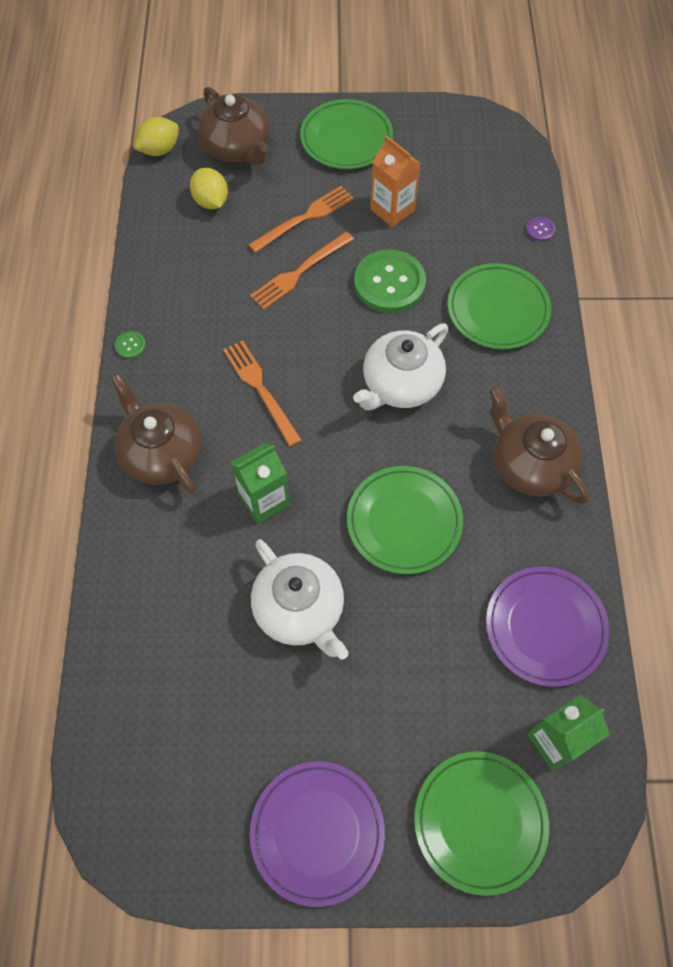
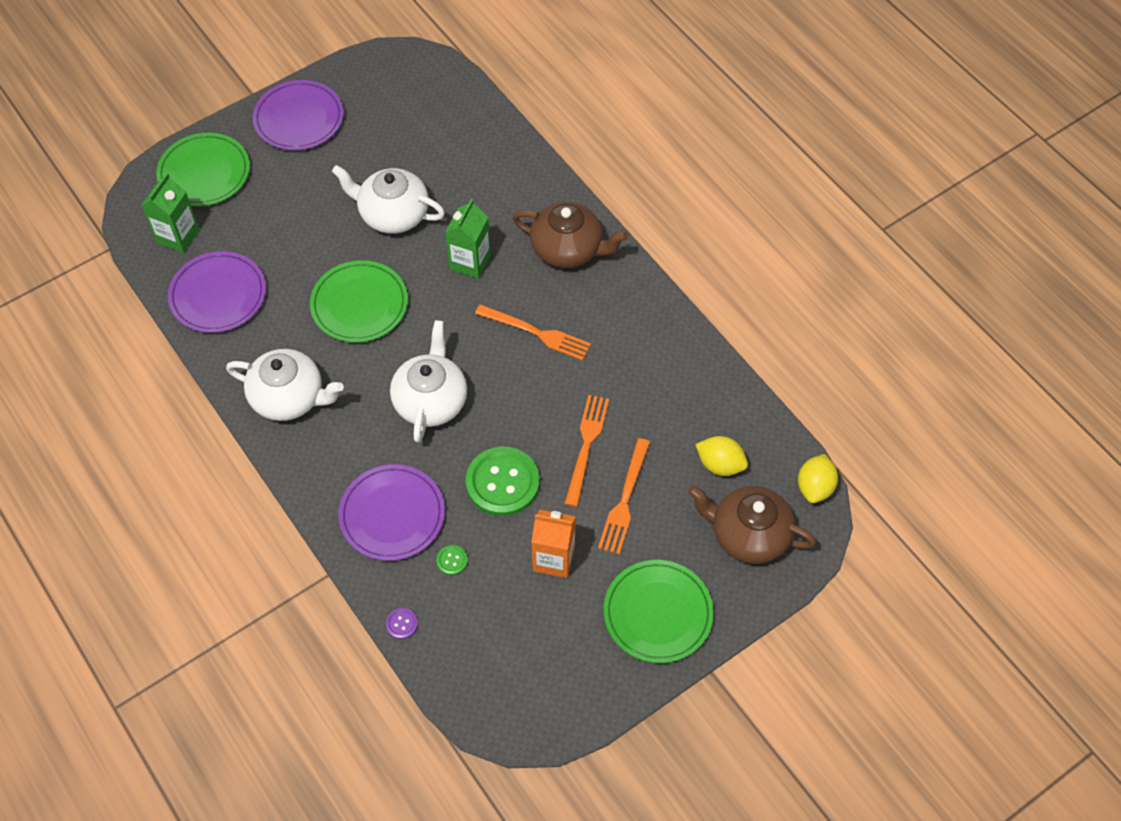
camera: 145 degrees right, 5 degrees down
(130, 345) = (664, 306): green button -> green button (452, 560)
(498, 309) = (392, 515): green plate -> purple plate
(530, 465) = (289, 397): brown teapot -> white teapot

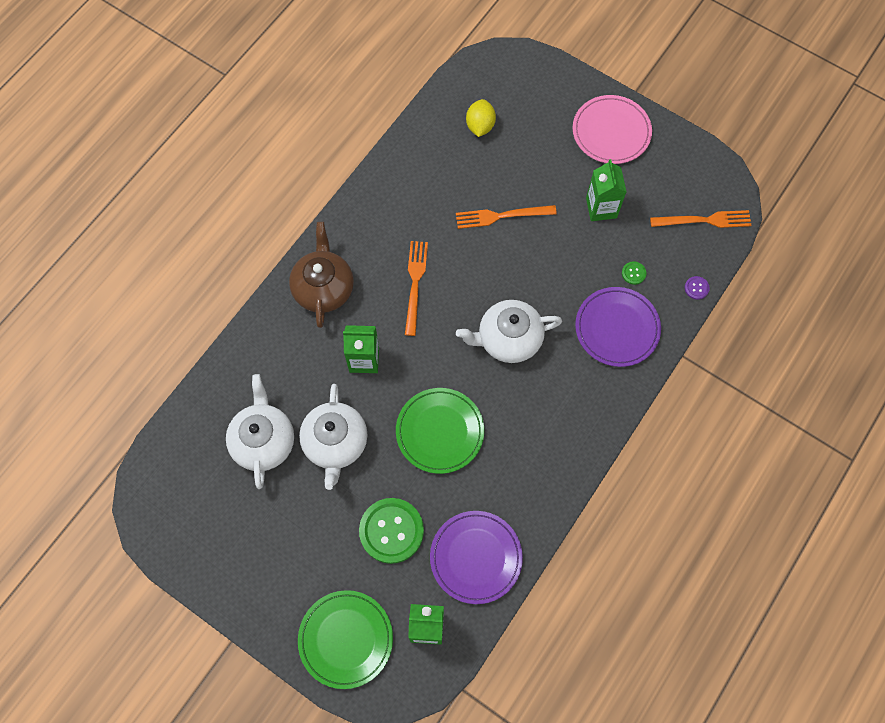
camera: 110 degrees left, 10 degrees up
(289, 397) = (550, 449): white teapot -> white teapot (263, 441)
(299, 119) = (251, 578): purple plate -> none
(502, 482) = (556, 262): green button -> green button (391, 531)
(553, 559) = (601, 208): orange carton -> green carton
(624, 500) = (535, 177): orange fork -> orange fork (704, 220)
(658, 613) = (611, 132): green plate -> pink plate
(748, 534) = (527, 95): brown teapot -> none
(815, 487) = (473, 65): yellow lemon -> none

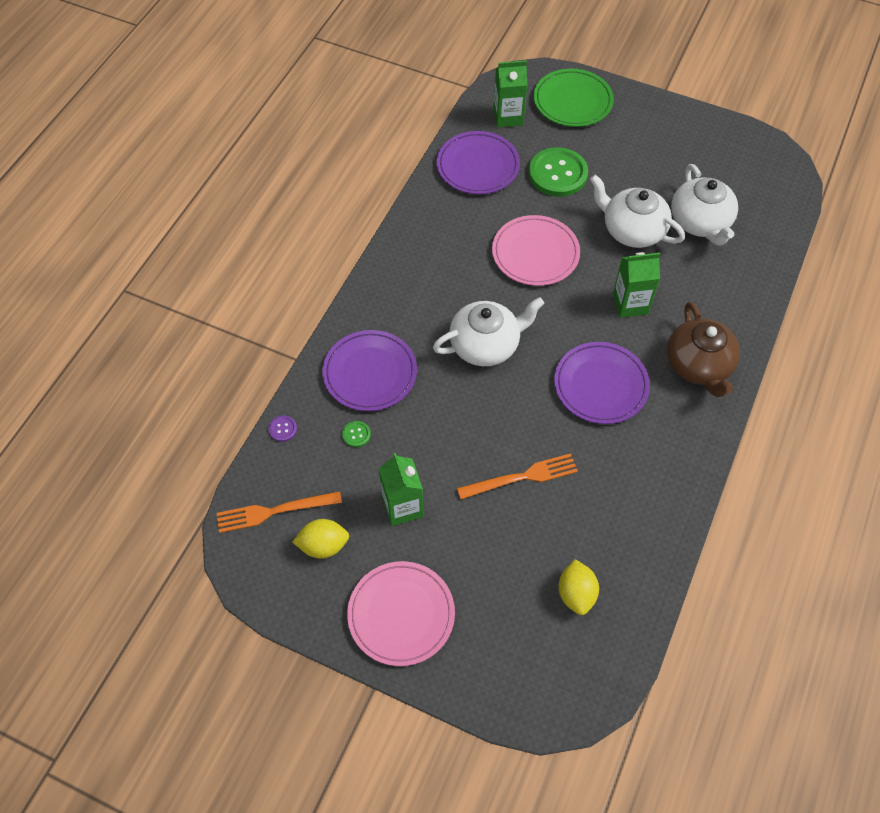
camera: 170 degrees right, 10 degrees down
(335, 443) = (632, 230): white teapot -> white teapot turned 45 degrees counterclockwise
(415, 283) = (601, 385): orange fork -> purple plate
(440, 431) = (535, 253): green plate -> pink plate
(666, 188) = (323, 546): none -> yellow lemon

